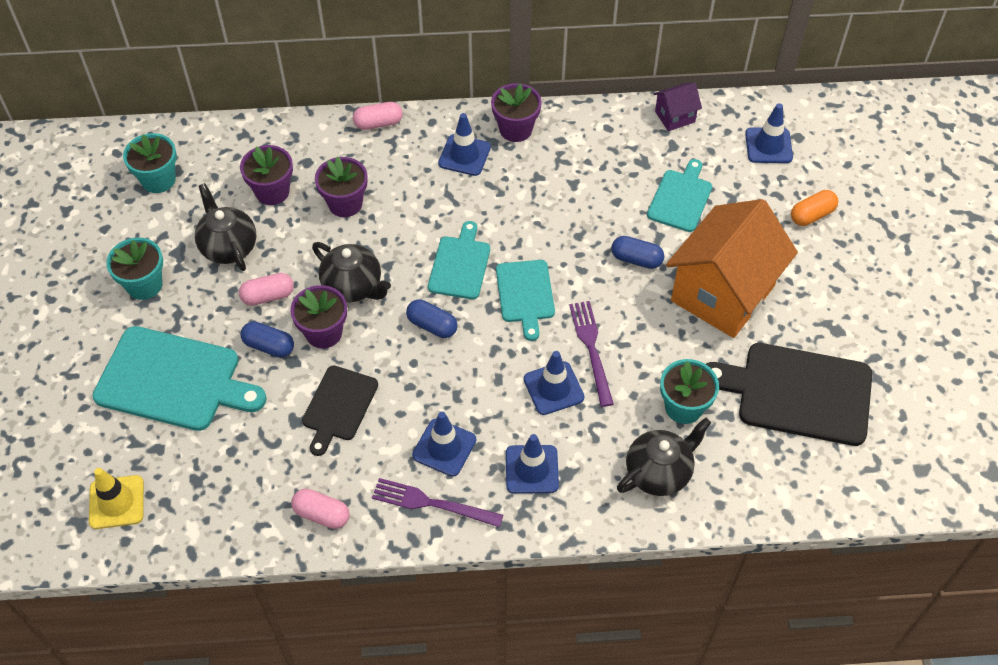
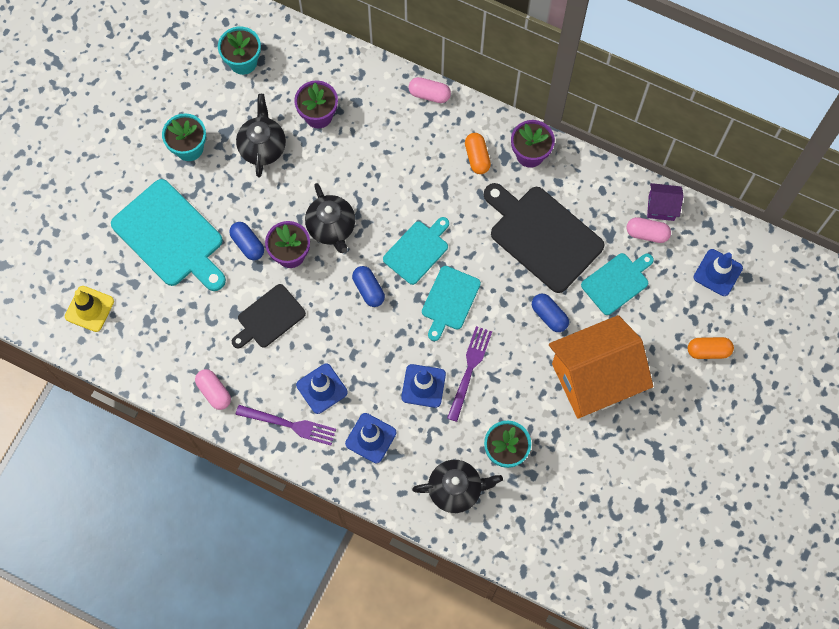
camera: 30 degrees right, 15 degrees up
(268, 296) = (268, 203): pink capsule -> pink capsule (647, 233)
(345, 203) = (365, 154): purple flower pot -> none
(432, 503) = (290, 425): purple fork -> purple fork turned 150 degrees clockwise
(464, 155) = (477, 157): blue traffic cone -> orange capsule
(798, 393) = (594, 486): black cutting board -> black cutting board (543, 236)

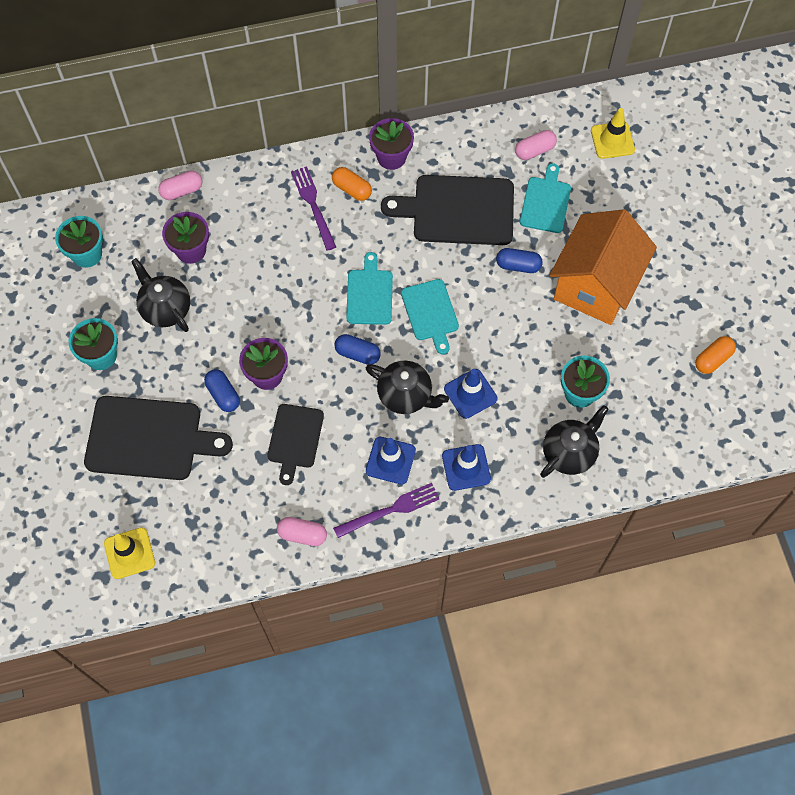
camera: 40 degrees left, 5 degrees down
(170, 236) = (149, 439): turquoise cutting board -> black cutting board
(247, 244) = (223, 395): blue capsule -> blue capsule turned 45 degrees clockwise
(332, 228) = (283, 329): black teapot -> black teapot (406, 395)
(429, 94) = (269, 169): pink capsule -> pink capsule (182, 191)
(469, 370) = (495, 353): purple fork -> purple fork (313, 205)
(661, 207) = (527, 124): purple house -> none
(708, 351) = (658, 201): orange capsule -> orange capsule (713, 359)
(717, 272) = (612, 140): blue traffic cone -> yellow traffic cone

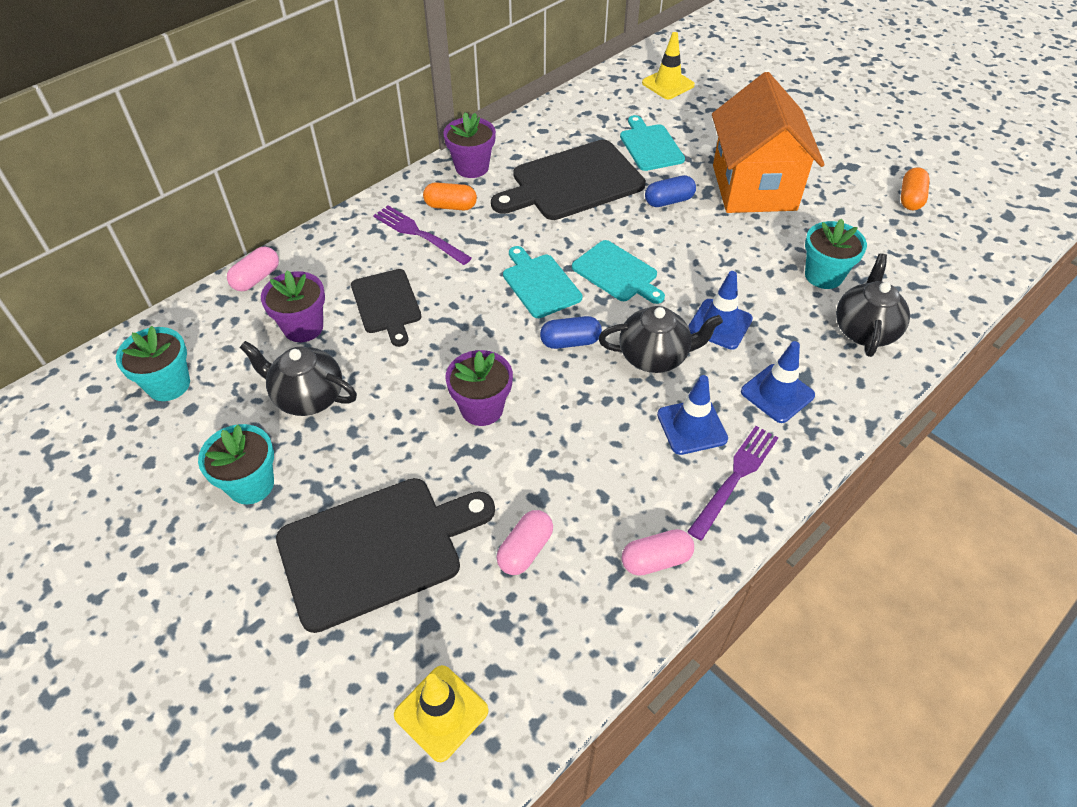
camera: 30 degrees left, 15 degrees down
(223, 395) = (442, 453): blue capsule -> none
(295, 439) = (564, 458): black cutting board -> black cutting board (386, 304)
(534, 150) = (606, 114): pink capsule -> pink capsule (525, 550)

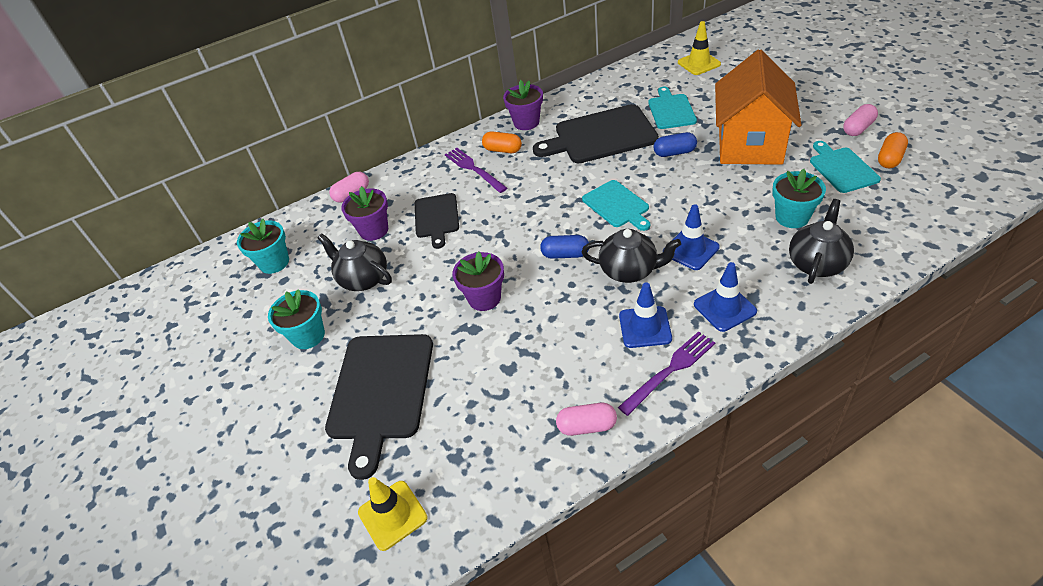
camera: 20 degrees right, 5 degrees down
(377, 549) = (380, 391): black cutting board -> black cutting board turned 105 degrees clockwise
(525, 550) = (487, 405): pink capsule -> pink capsule (858, 128)
(540, 284) = (554, 210): turquoise cutting board -> turquoise cutting board (842, 168)

